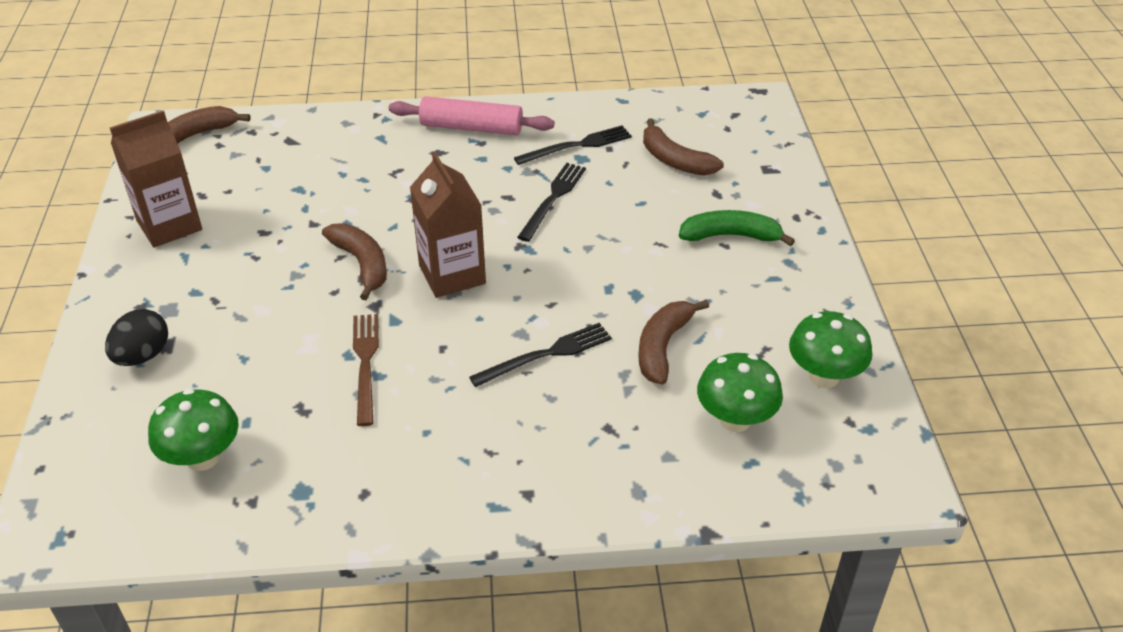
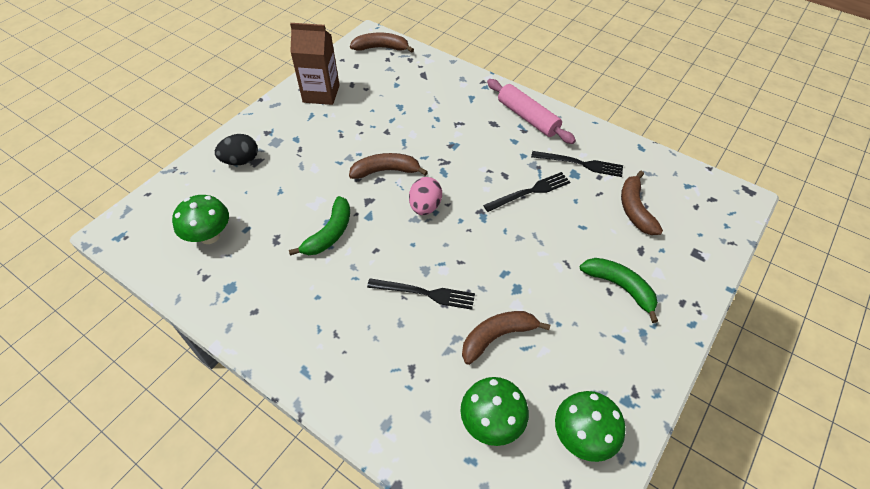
camera: 40 degrees right, 10 degrees up
(362, 264) = (386, 171): brown banana -> brown banana turned 105 degrees counterclockwise
(365, 364) = (329, 233): brown fork -> green banana
(452, 274) = (425, 207): brown carton -> pink egg

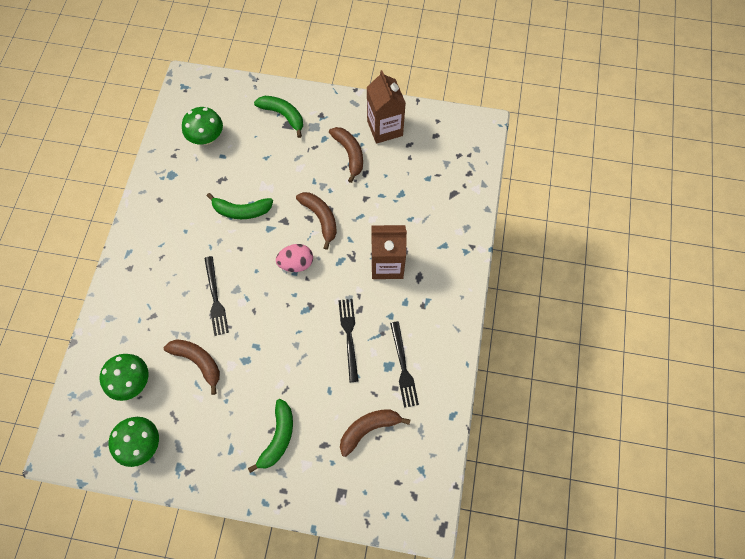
camera: 65 degrees right, 15 degrees up
(241, 161) = (283, 115): black egg -> green banana
(381, 48) = (471, 143): brown banana -> brown banana (349, 154)
(468, 140) = (387, 264): none -> brown carton
(527, 118) = (441, 303): pink rolling pin -> none
(530, 192) = (349, 336): black fork -> black fork turned 135 degrees counterclockwise

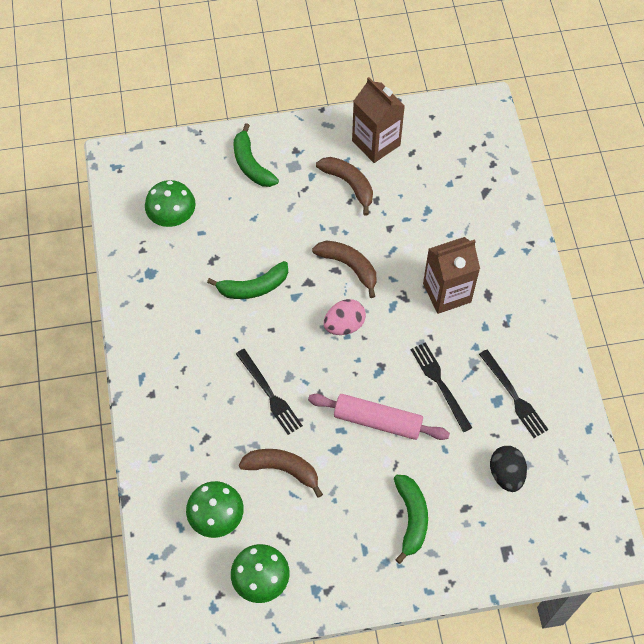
camera: 20 degrees left, 5 degrees down
(283, 115) = (251, 164): green banana -> green banana turned 135 degrees counterclockwise
(287, 349) = (377, 421): none -> pink rolling pin
(369, 429) = (506, 474): brown banana -> black egg

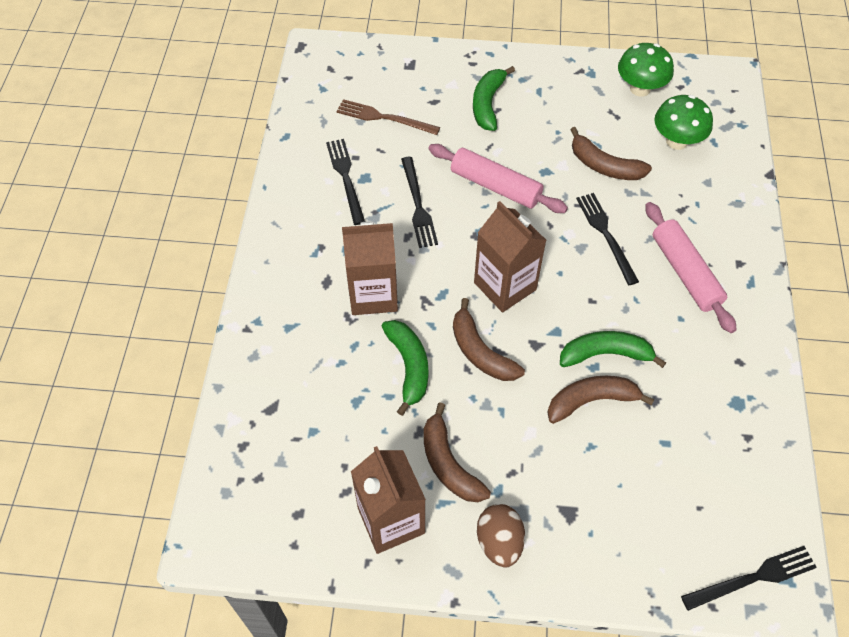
camera: 165 degrees left, 5 degrees down
(137, 163) = (753, 578): none -> black fork
(172, 217) = (703, 474): green mushroom -> none
(197, 373) = (685, 273): none -> pink rolling pin
(251, 164) = (580, 531): green banana -> green banana (409, 367)
(258, 249) = (591, 401): none -> brown banana
(303, 146) = (499, 542): none -> brown egg
(344, 325) = (505, 286): pink egg -> brown carton
(506, 474) = (384, 118): black egg -> brown fork

